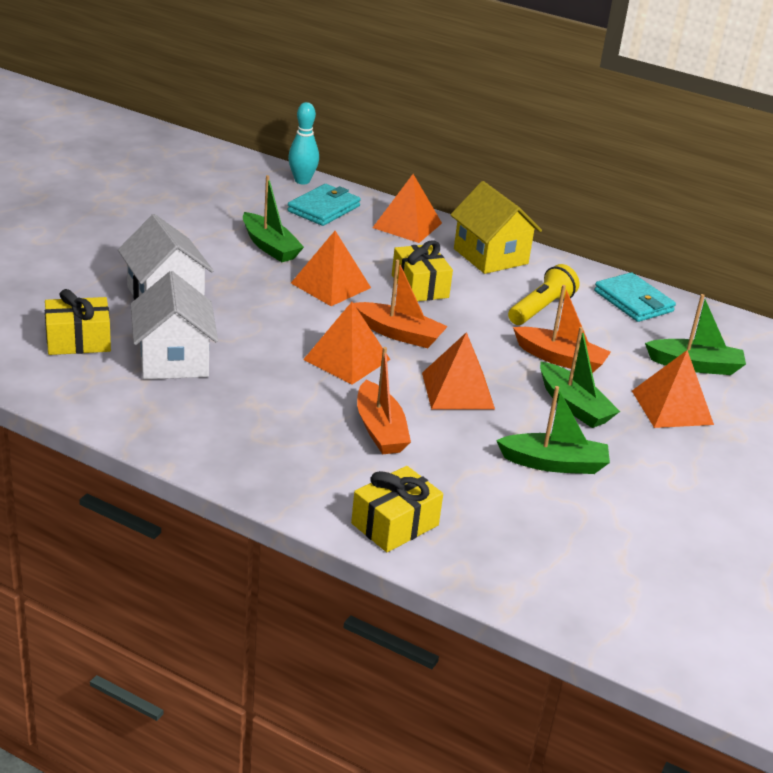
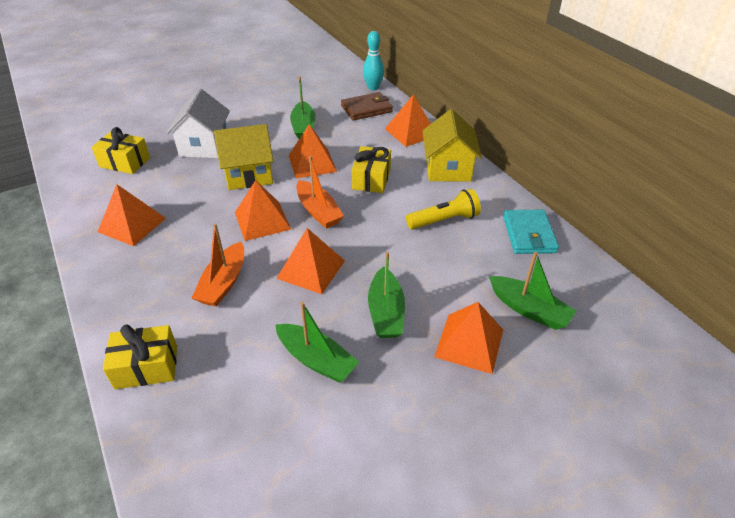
camera: 35 degrees right, 10 degrees up
(173, 360) = (159, 190): white house -> none
(191, 405) = (132, 225): none -> orange pyramid
(268, 316) = (249, 174): none -> yellow house
(324, 209) = (366, 109): turquoise wallet -> brown wallet
(560, 359) = (417, 267): orange boat -> none

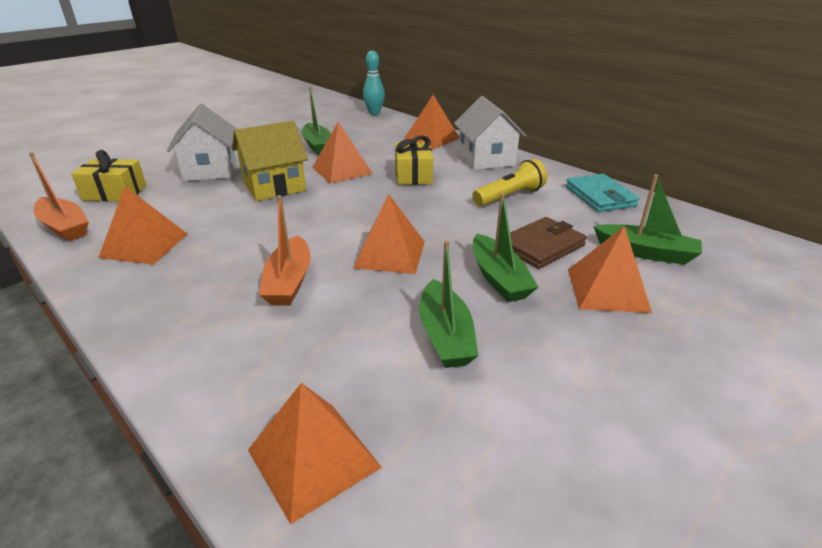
camera: 15 degrees left, 10 degrees down
(146, 366) = (220, 384): yellow gift -> none
(262, 220) = (309, 221): orange pyramid -> orange pyramid (313, 458)
(316, 360) = (445, 335): green boat -> green boat turned 60 degrees clockwise
(318, 211) = (370, 206): orange boat -> orange boat (65, 227)
(366, 109) = (376, 127): brown wallet -> brown wallet (541, 246)
(448, 169) = (486, 159): yellow house -> white house

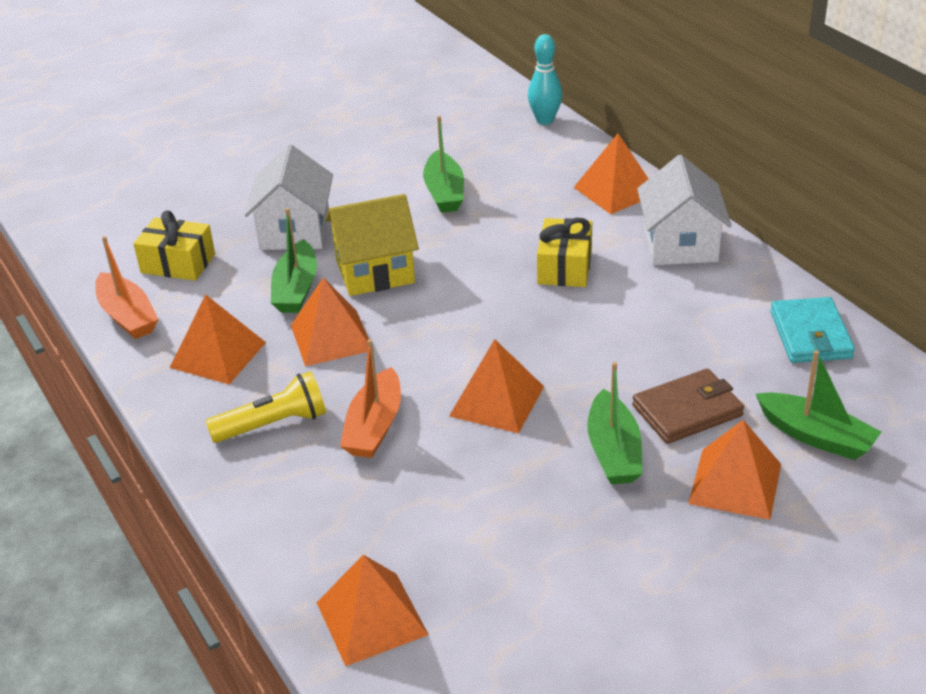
camera: 15 degrees right, 5 degrees up
(342, 170) = (469, 248): orange pyramid -> orange pyramid (331, 337)
(445, 335) = (527, 516): green boat -> green boat (296, 289)
(509, 196) = (683, 322): yellow flashlight -> yellow flashlight (273, 424)

